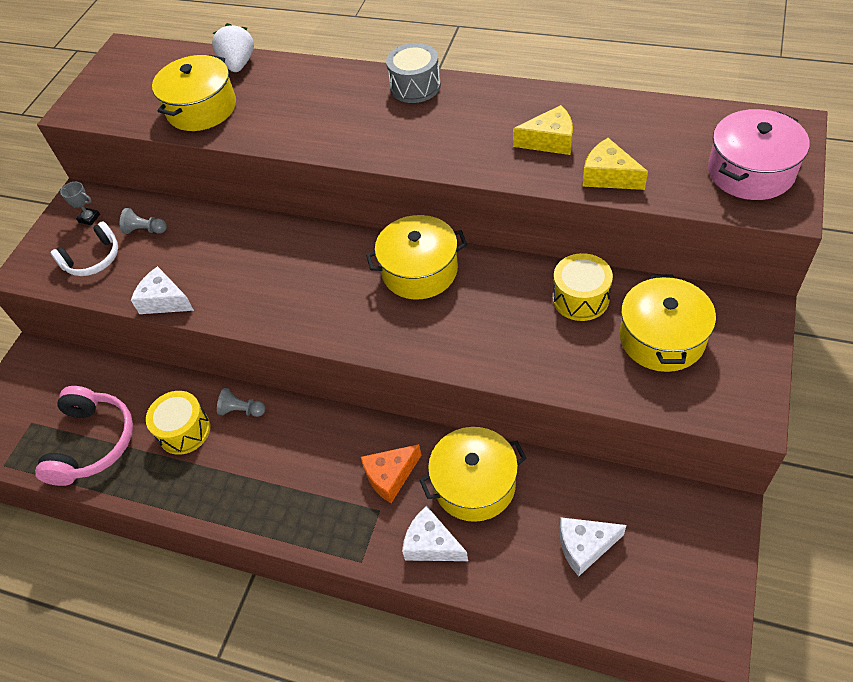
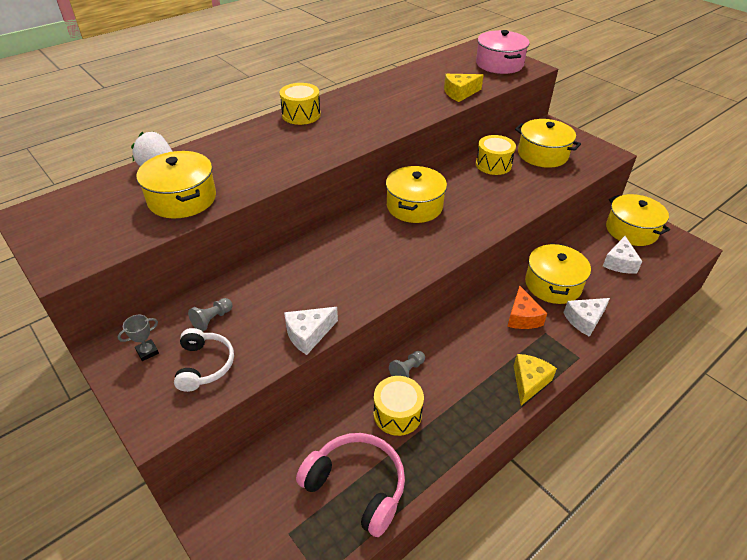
camera: 65 degrees left, 10 degrees down
(415, 86) = (301, 115): grey drum -> yellow drum
(549, 141) = (411, 97): yellow cheese -> yellow cheese (529, 382)
(681, 537) = (631, 230): none -> yellow pot

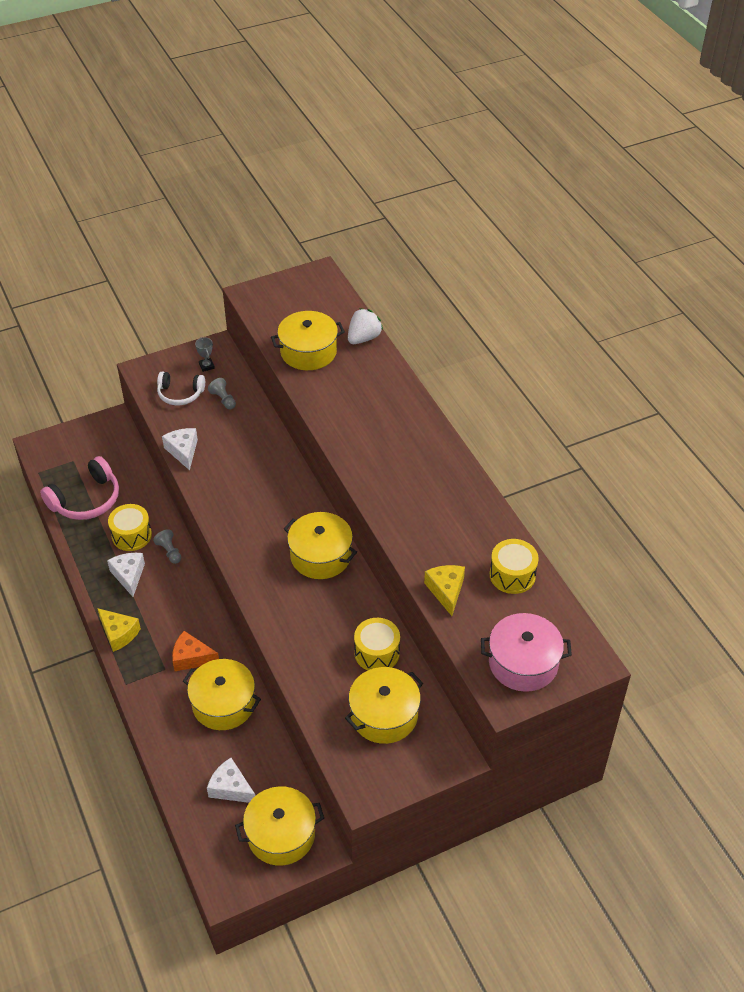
camera: 105 degrees right, 5 degrees up
(301, 115) = (432, 440): yellow drum -> yellow drum (512, 575)
(584, 320) = (165, 710): white cheese -> white cheese (129, 576)

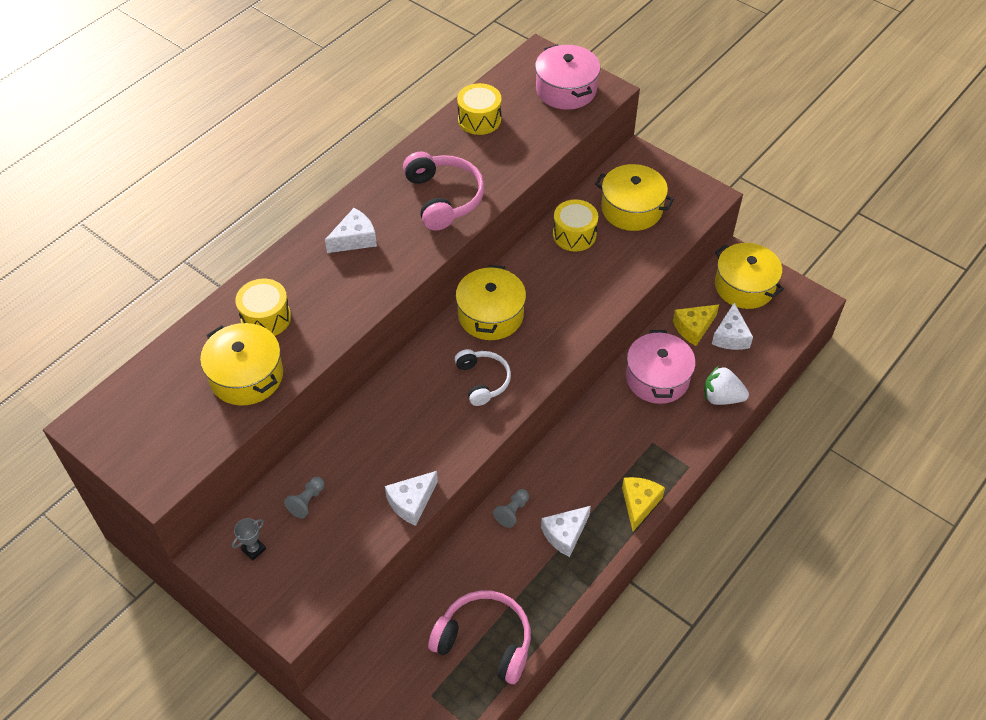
camera: 115 degrees left, 5 degrees up
(131, 535) = (510, 562): yellow drum -> yellow drum (266, 318)
(180, 394) = (317, 554): white headphones -> white headphones (482, 381)
(191, 658) = (627, 426): orange cheese -> none
(223, 704) = (657, 378): yellow pot -> pink pot
(363, 338) = (200, 333): white strawberry -> white strawberry (721, 397)
(406, 443) = (354, 239): none -> white cheese
(421, 513) = (443, 198): none -> pink headphones
(446, 591) = (523, 154): yellow cheese -> yellow cheese (693, 328)

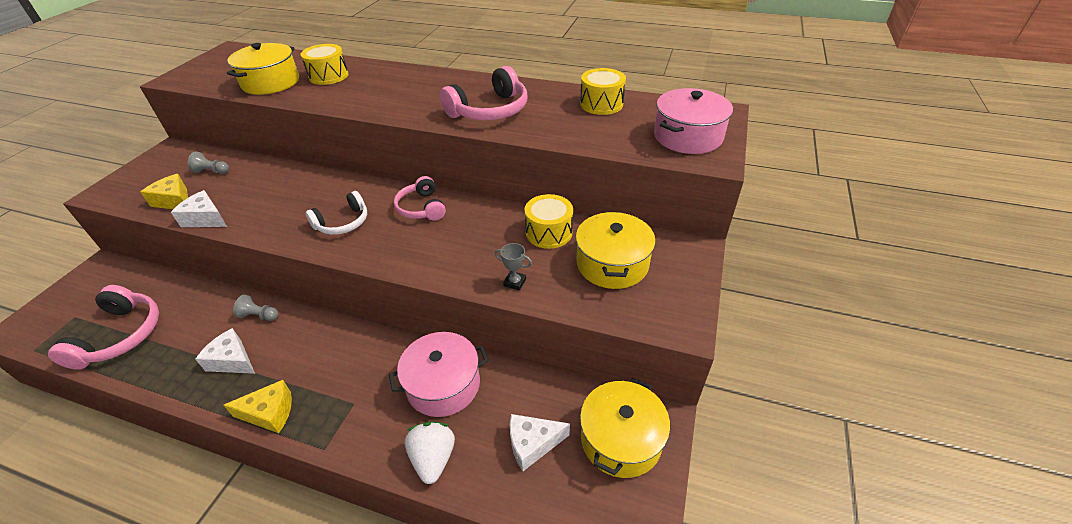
camera: 70 degrees right, 10 degrees down
(253, 549) = (171, 162): grey trophy -> grey trophy (515, 282)
(354, 239) = (422, 87): white cheese -> none
(490, 315) = (422, 208): yellow pot -> pink headphones
(693, 328) = (528, 401): yellow cheese -> yellow cheese (174, 201)

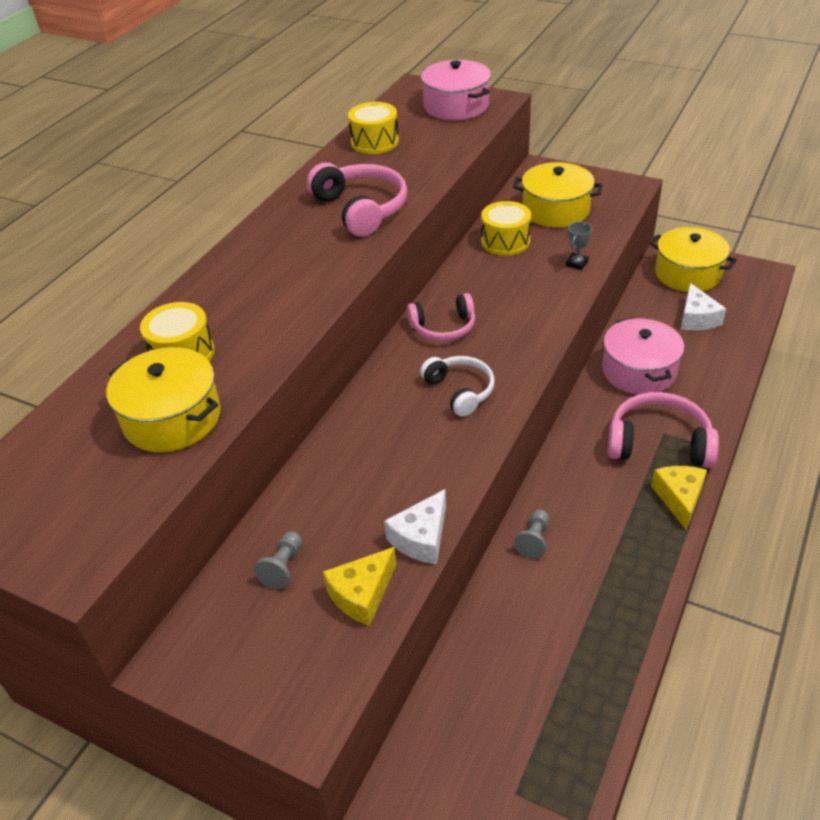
camera: 80 degrees left, 0 degrees up
(120, 335) = (560, 702): pink headphones -> pink headphones (659, 443)
(232, 360) = (607, 550): white cheese -> none
(433, 458) = (717, 375): white strawberry -> none

